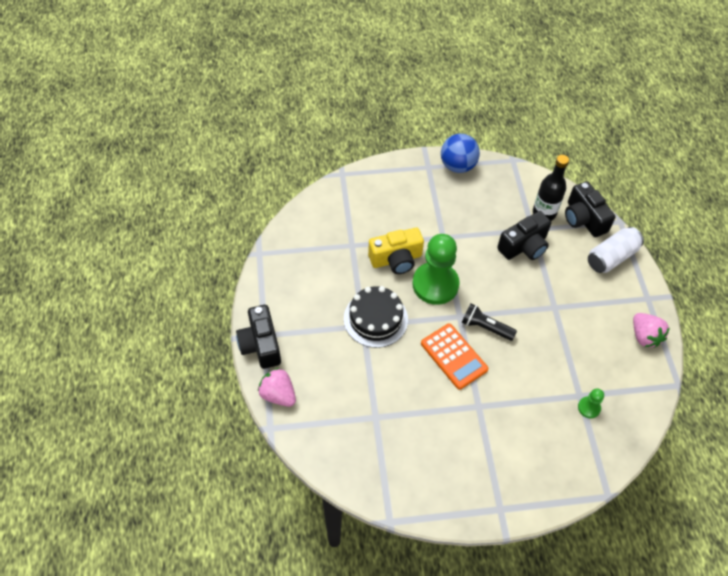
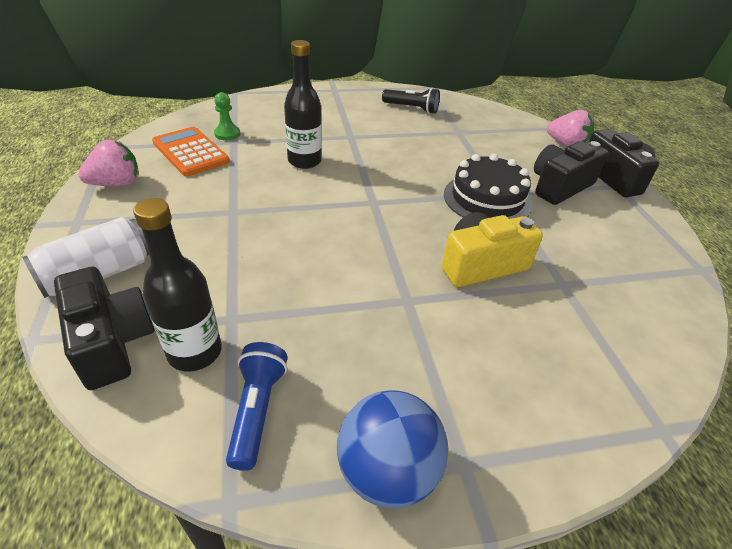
camera: 175 degrees right, 15 degrees down
(435, 284) = (412, 234): green pawn -> none
(454, 356) = (379, 168): orange calculator -> orange calculator (190, 152)
(485, 327) = (338, 192): black flashlight -> black flashlight (412, 109)
(510, 188) = (257, 410): none -> blue flashlight
(515, 366) = (304, 161): none -> black bottle
(524, 246) = (257, 288): black camera -> black camera (559, 186)
(644, 336) = (117, 184): pink strawberry -> pink strawberry turned 90 degrees clockwise

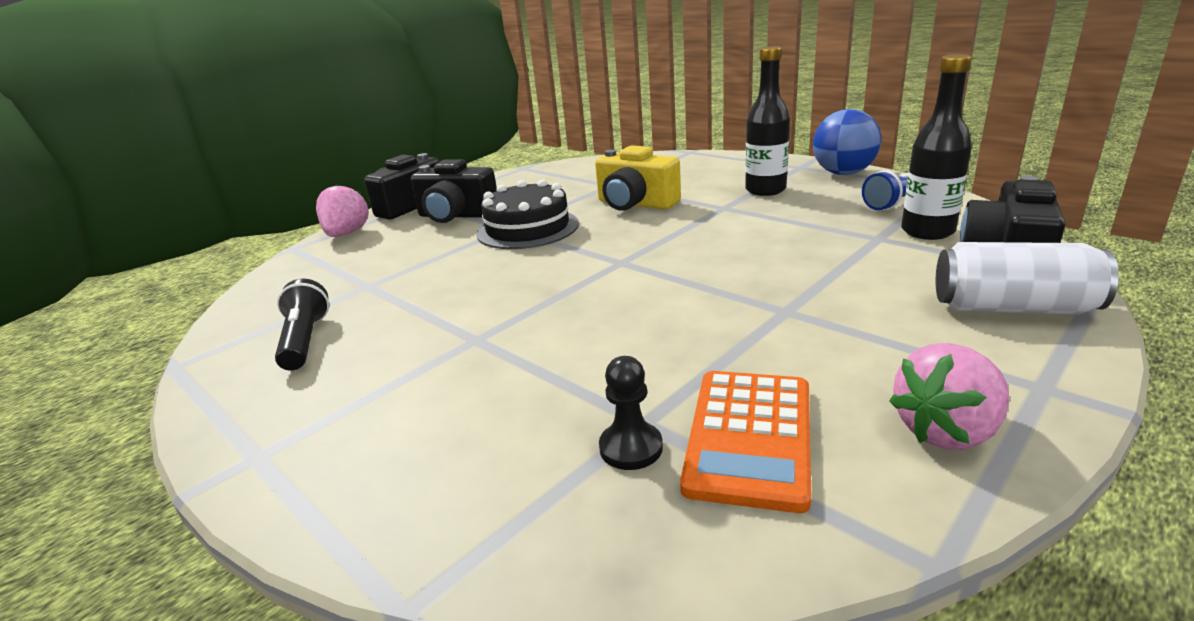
camera: 120 degrees left, 15 degrees down
(117, 184) = (947, 431): pink strawberry -> pink strawberry turned 60 degrees counterclockwise
(227, 134) = (631, 448): green pawn -> black pawn
(304, 161) = (603, 332): black bottle -> black bottle (765, 190)

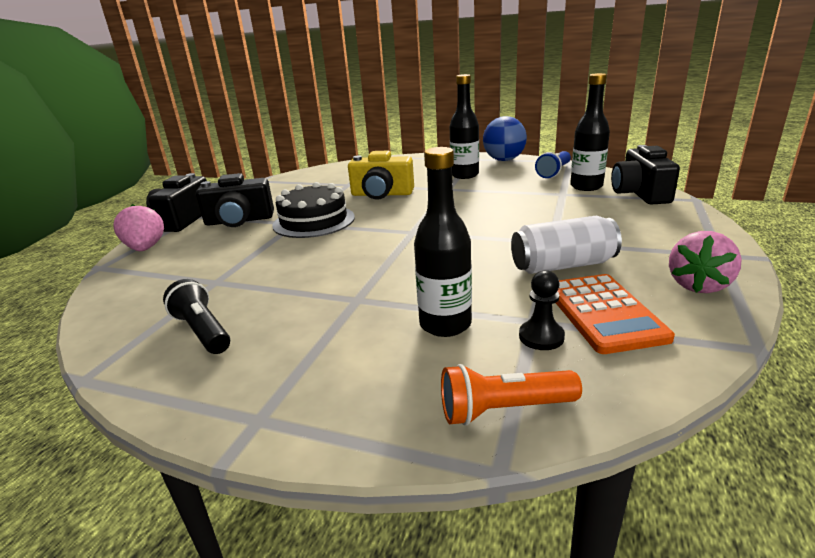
camera: 25 degrees left, 0 degrees up
(487, 533) = (503, 410): none -> orange flashlight
(536, 397) = (445, 324): none -> black bottle
(1012, 308) = (668, 219): white can -> white can (562, 265)

